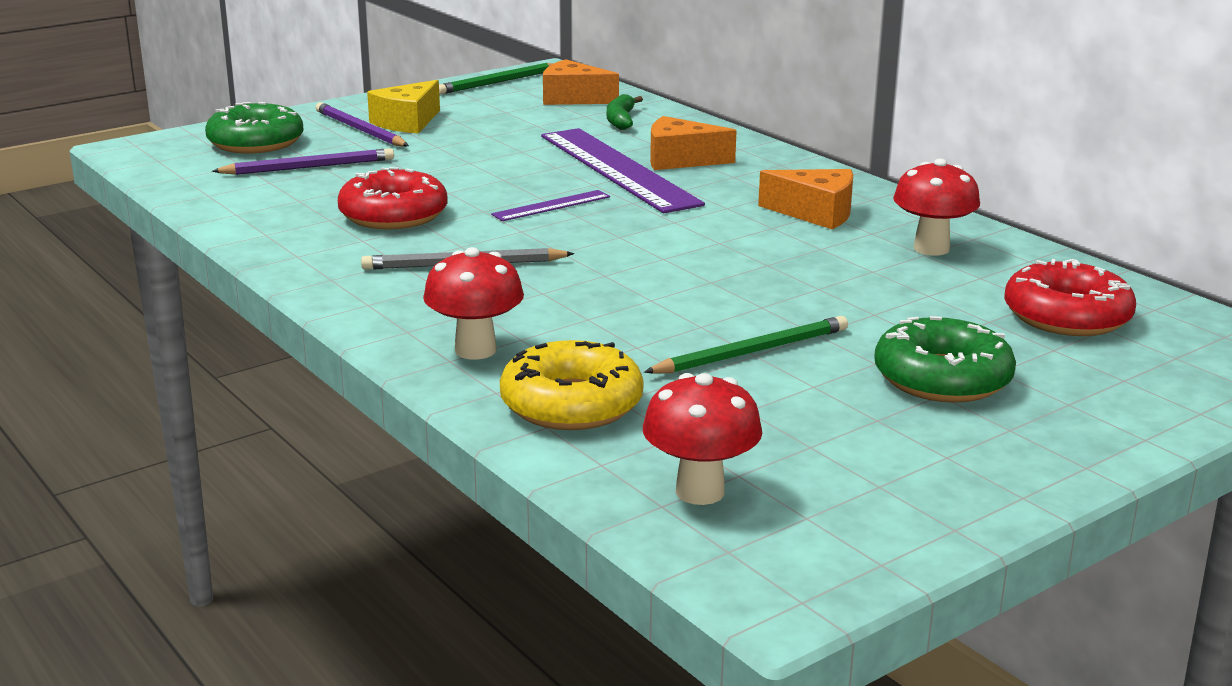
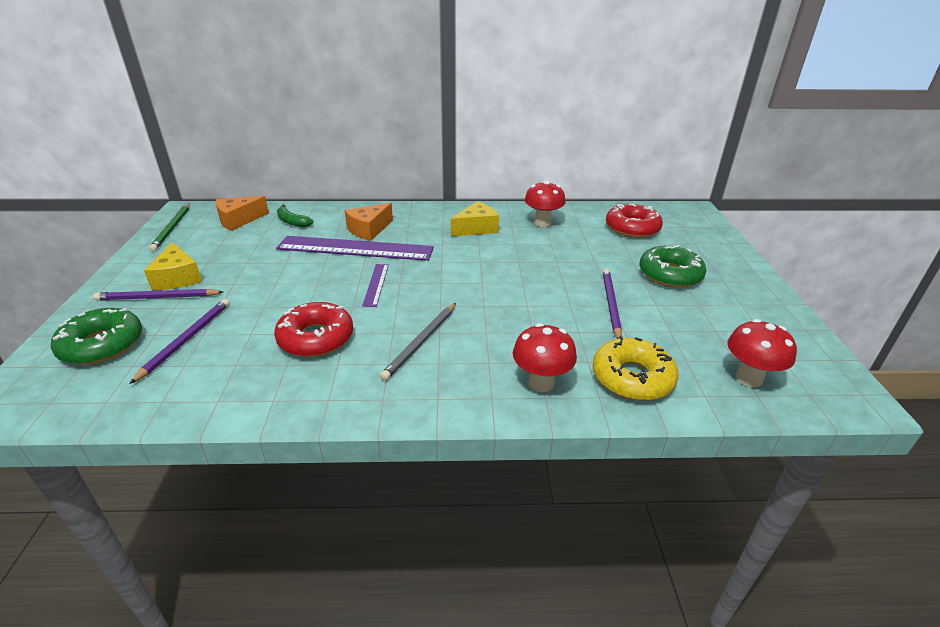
camera: 55 degrees left, 10 degrees up
(752, 352) = (610, 304): green pencil -> purple pencil
(816, 213) = (476, 228): orange cheese -> yellow cheese

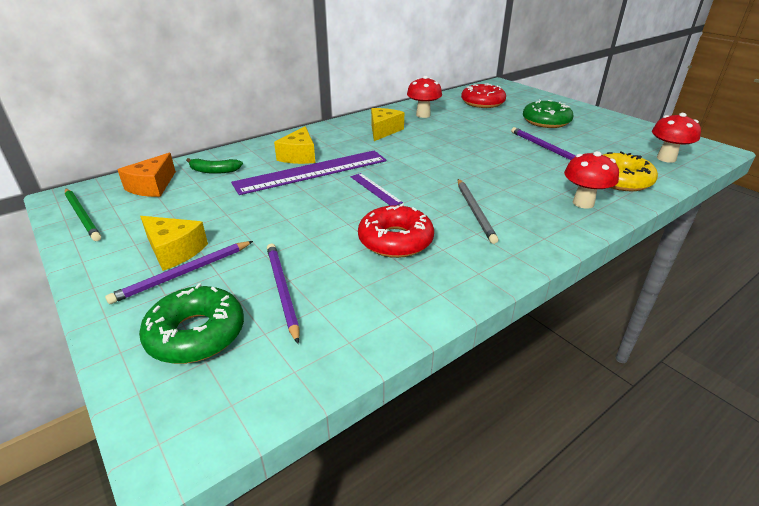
camera: 35 degrees left, 0 degrees up
(369, 230) = (299, 156): orange cheese -> yellow cheese

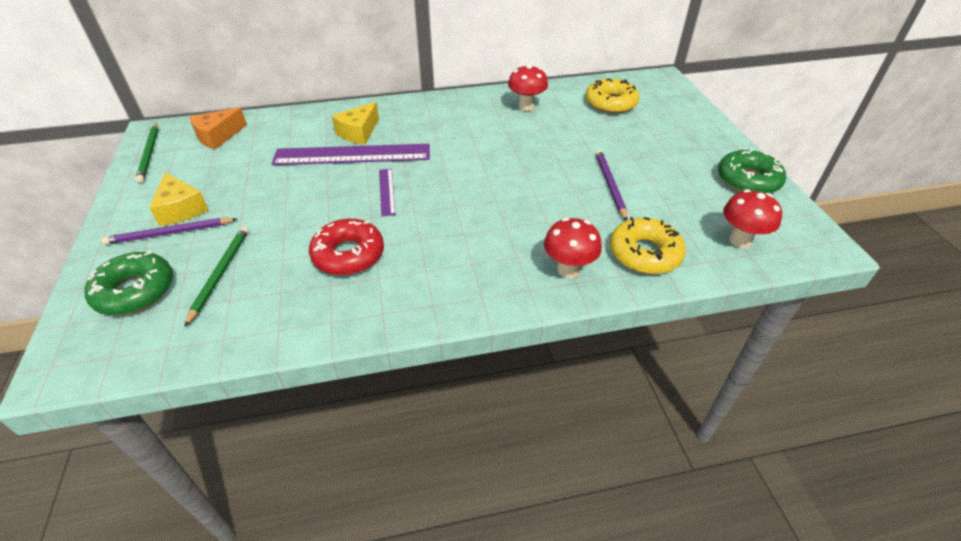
camera: 25 degrees right, 10 degrees up
(214, 171) = (276, 132): green banana -> none
(282, 290) = (220, 274): purple pencil -> green pencil
(383, 131) = (464, 119): yellow cheese -> none
(475, 211) = (449, 245): grey pencil -> none
(482, 103) = (610, 103): red donut -> yellow donut
(546, 121) = (655, 148): green donut -> green donut (748, 180)

